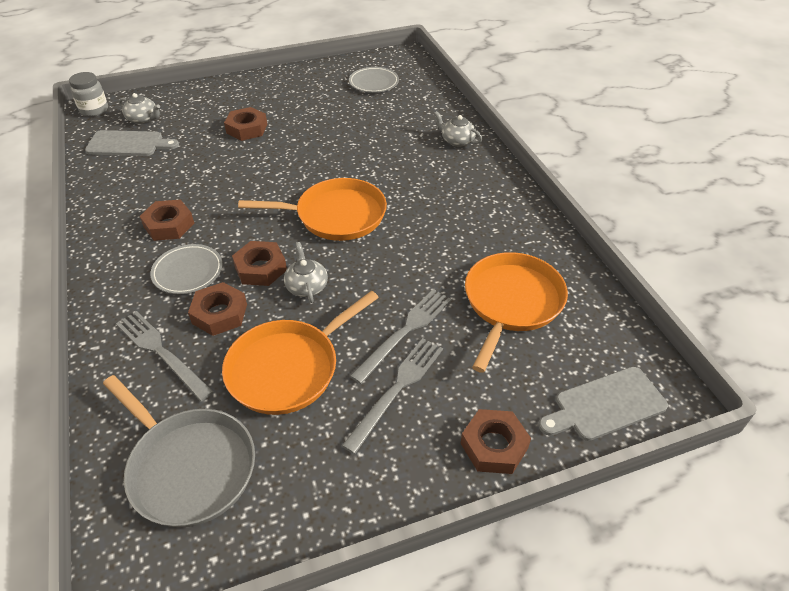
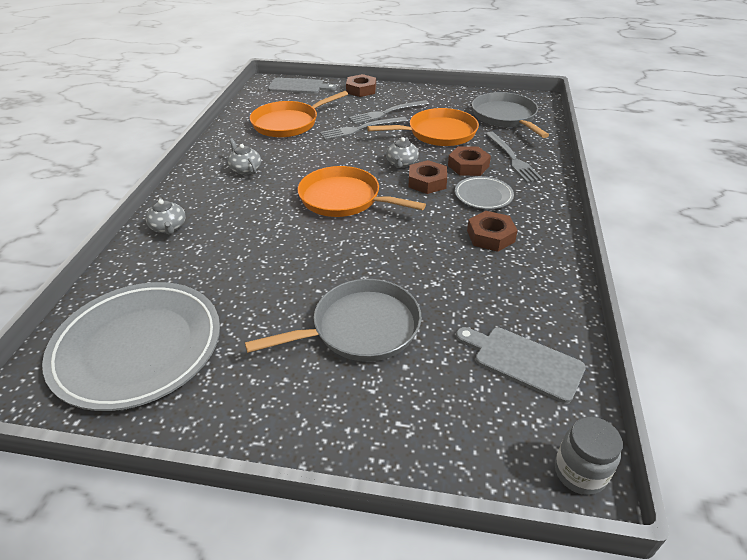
camera: 150 degrees left, 5 degrees down
(143, 119) = (496, 409): grey teapot -> grey teapot (245, 169)
(247, 129) = (360, 328): brown nut -> grey pan
(374, 82) = (138, 347): grey plate -> grey plate, size x2.08

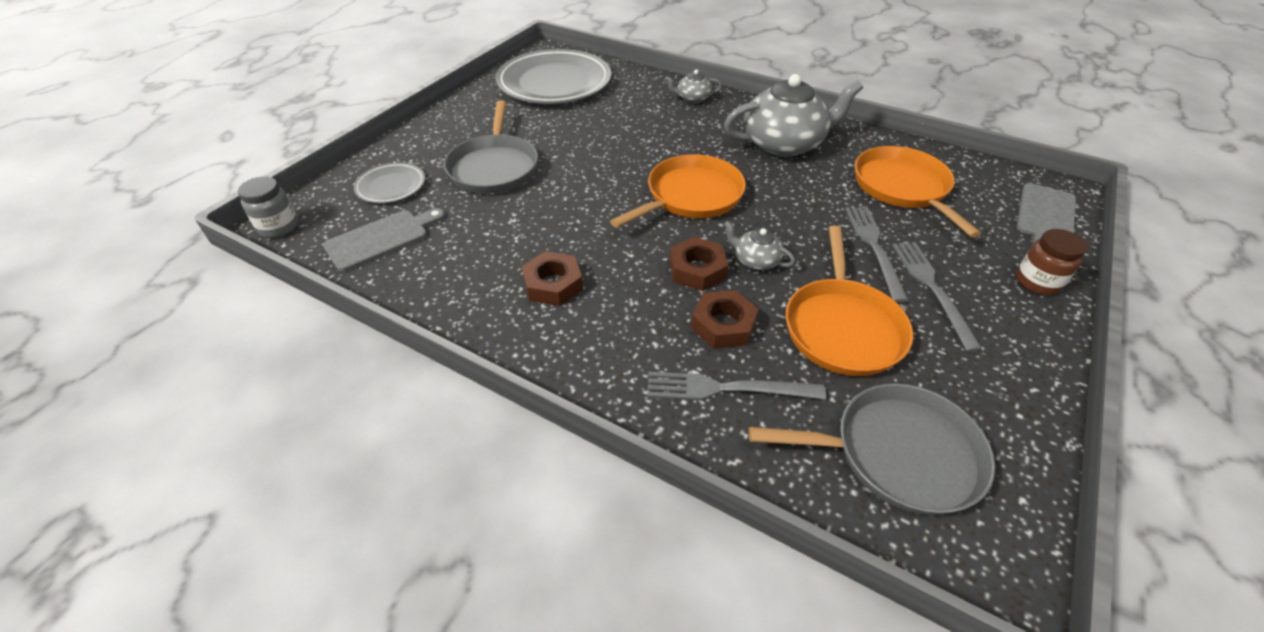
camera: 110 degrees right, 5 degrees up
(245, 169) = (784, 144): grey teapot -> grey teapot, size x2.18
(361, 90) = (1037, 282): brown nut -> brown jar
(483, 195) = (638, 311): grey plate -> grey plate (391, 186)

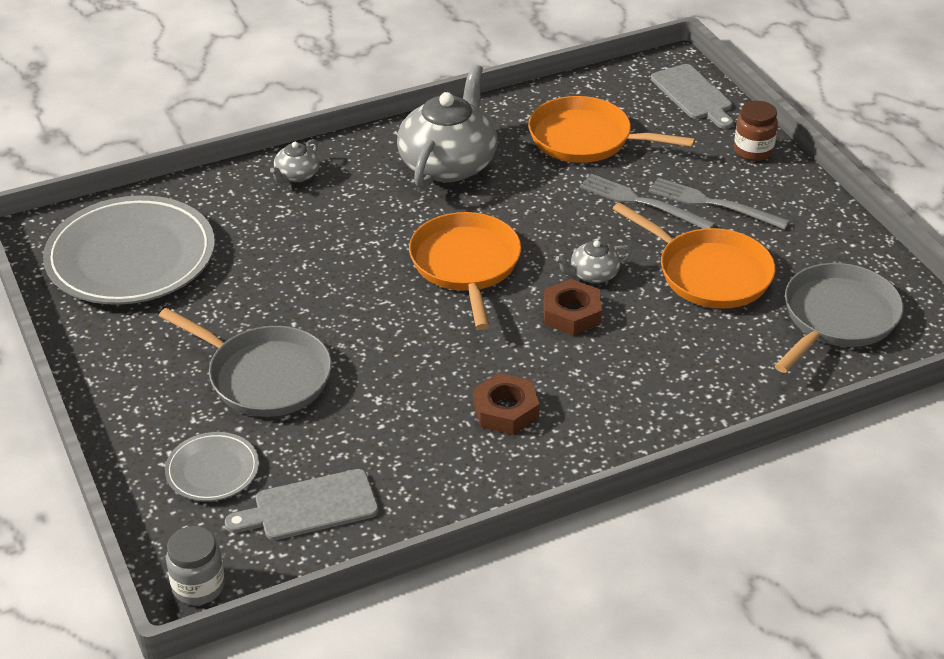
camera: 55 degrees left, 5 degrees down
(381, 238) = (310, 507): grey cutting board -> grey cutting board turned 105 degrees counterclockwise
(723, 325) = (650, 333): brown nut -> none
(727, 388) = (716, 366): grey fork -> none

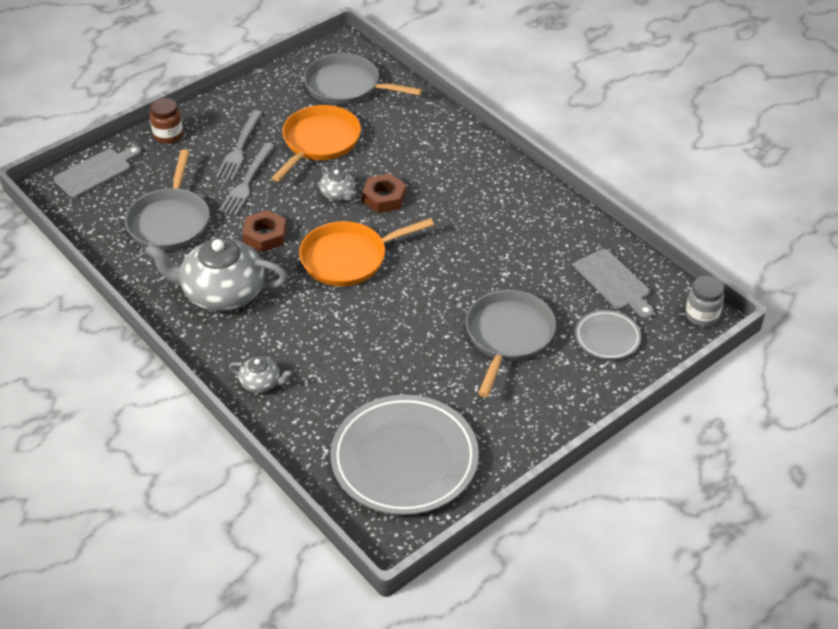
camera: 105 degrees left, 5 degrees up
(505, 410) = (490, 212): brown nut -> brown nut (265, 235)
(585, 139) = (170, 221): orange pan -> grey pan

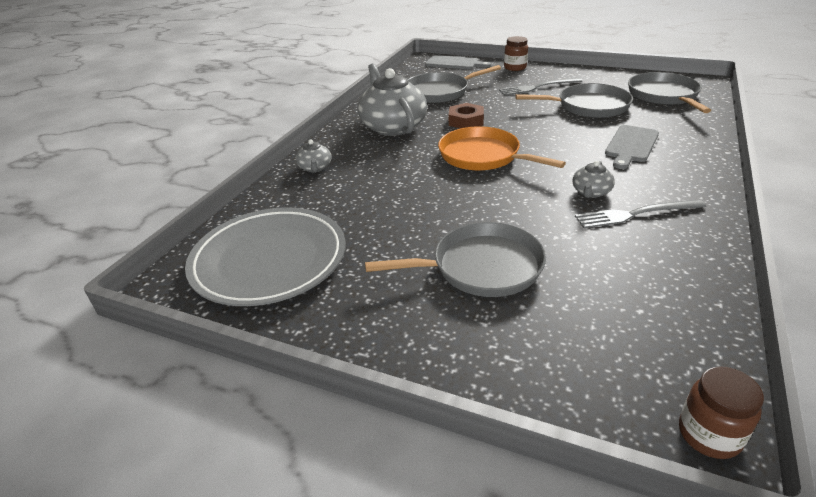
camera: 65 degrees right, 10 degrees down
(247, 182) = (509, 99): grey fork -> grey fork (635, 214)
(319, 142) = (589, 106): orange pan -> grey pan
(338, 194) = (546, 130): grey teapot -> grey teapot (591, 192)
(384, 198) = (570, 147): brown nut -> none
(607, 337) = (557, 344): grey plate -> none
(614, 282) = (654, 318): grey cutting board -> grey cutting board (631, 145)
(702, 315) = (709, 434): grey jar -> brown jar

